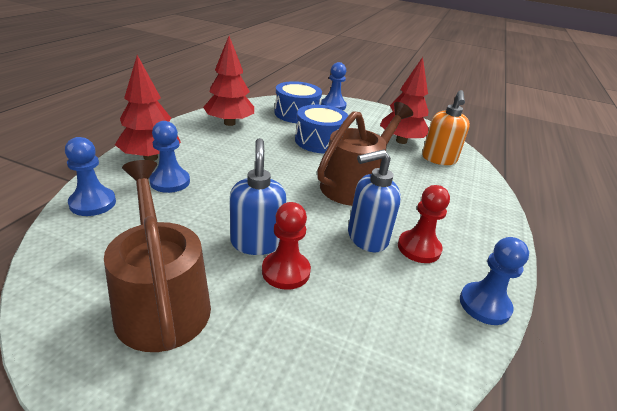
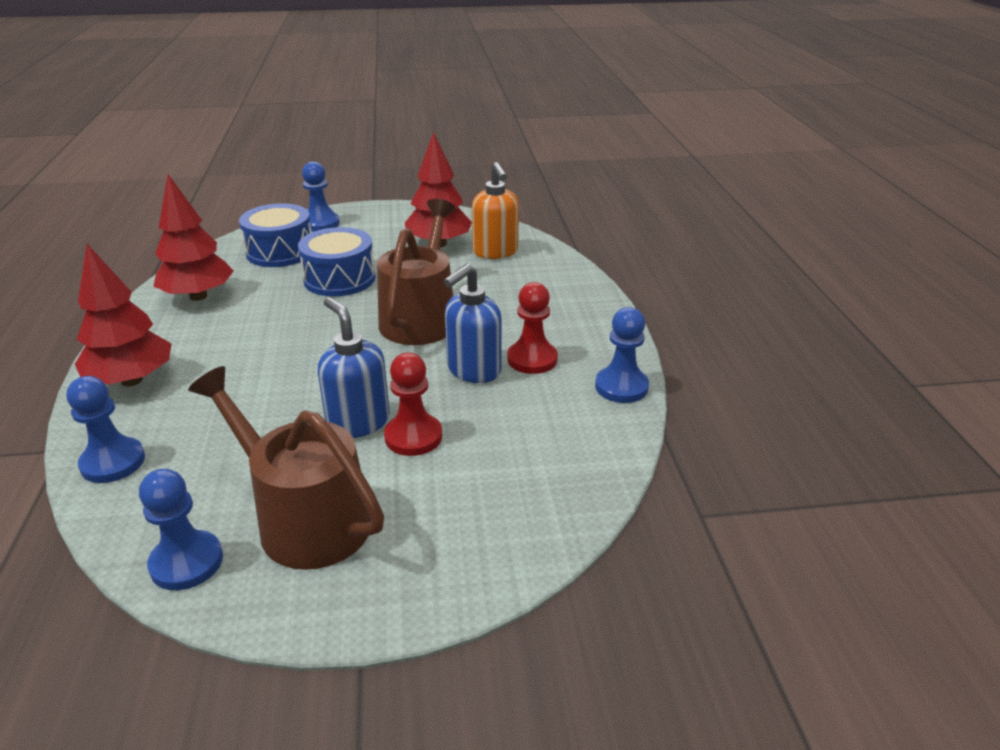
camera: 25 degrees left, 0 degrees up
(170, 182) = (190, 399): blue pawn -> blue pawn (186, 562)

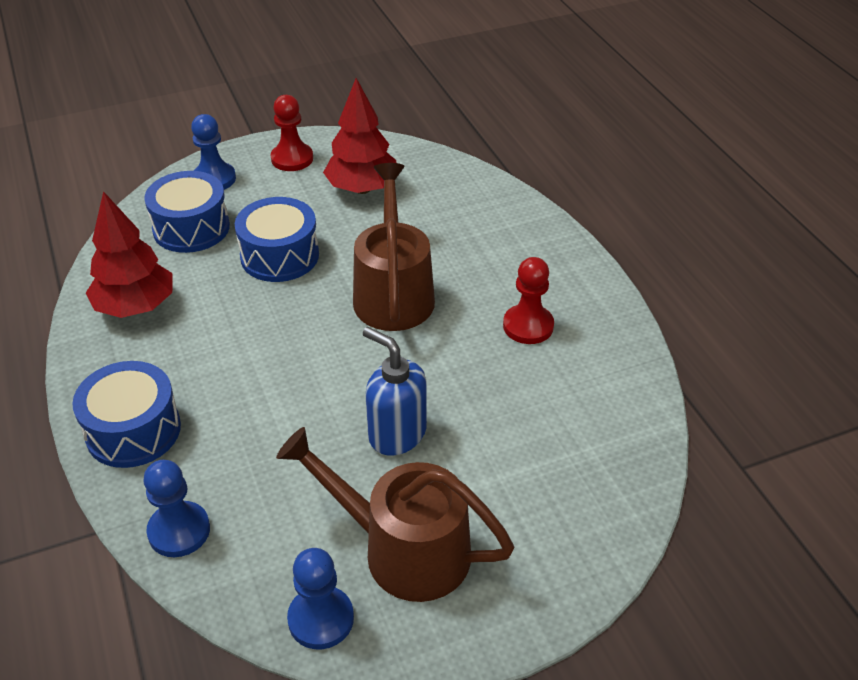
camera: 15 degrees left, 10 degrees up
(132, 380) = (133, 430): red tree -> blue drum
(413, 437) = (458, 439): red pawn -> red pawn (292, 159)
(473, 370) = (477, 350): blue soap dispenser -> none
(495, 252) = (428, 191): orange soap dispenser -> none
(621, 387) = (624, 343): blue pawn -> none

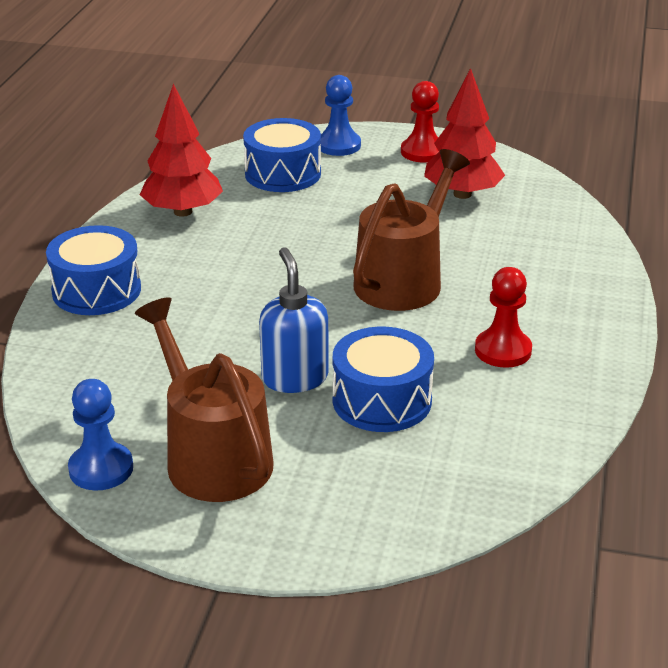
camera: 35 degrees right, 10 degrees down
(179, 531) = (61, 366): blue pawn -> none
(280, 256) = (334, 218): blue drum -> blue drum (382, 400)

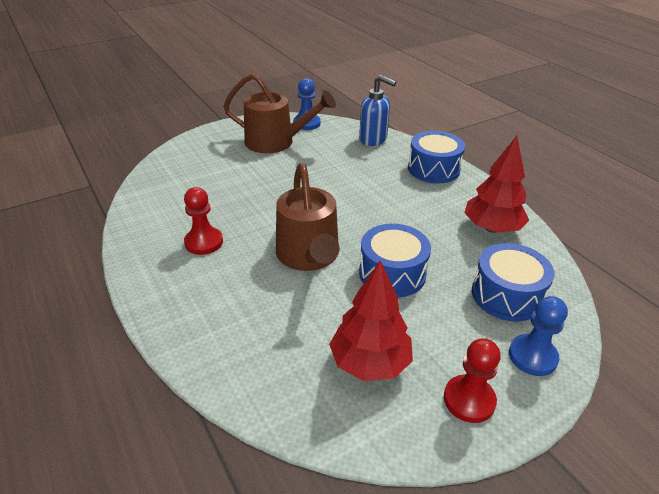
camera: 135 degrees right, 5 degrees up
(294, 378) = (288, 179): blue soap dispenser -> blue soap dispenser (373, 139)
(382, 400) = (237, 189): blue drum -> blue drum (392, 273)

